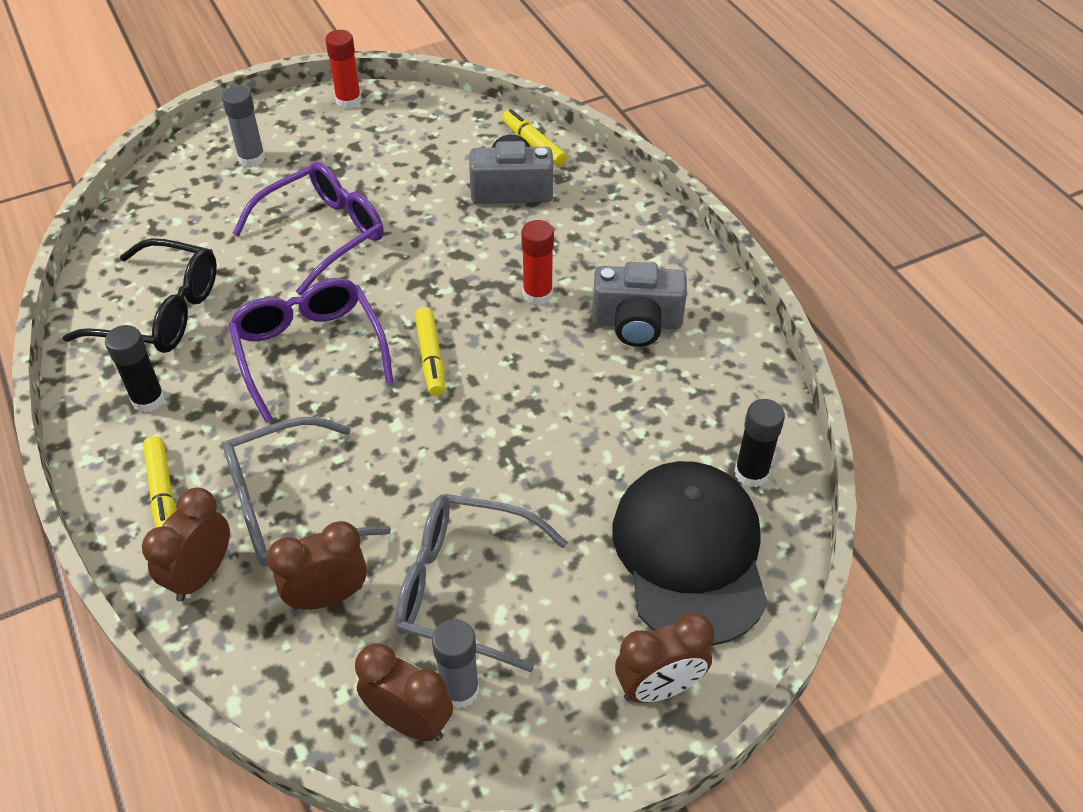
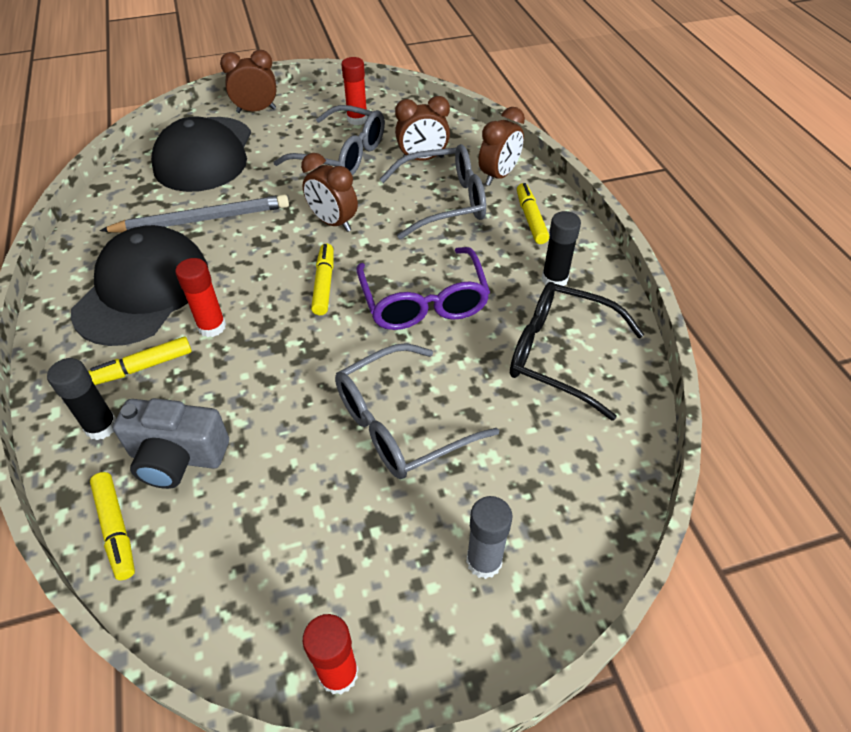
camera: 170 degrees left, 0 degrees up
(323, 234) = (401, 424): purple glasses -> grey glasses
(409, 721) = (385, 112): brown clock -> brown clock (333, 222)
(460, 690) = (357, 119): grey glue stick -> red glue stick
(585, 249) = (143, 367): none -> yellow marker
(623, 428) = (202, 219): none -> grey pencil
(637, 323) = (143, 290): grey camera -> black cap
(751, 473) = (137, 186): black glue stick -> black glue stick (101, 427)

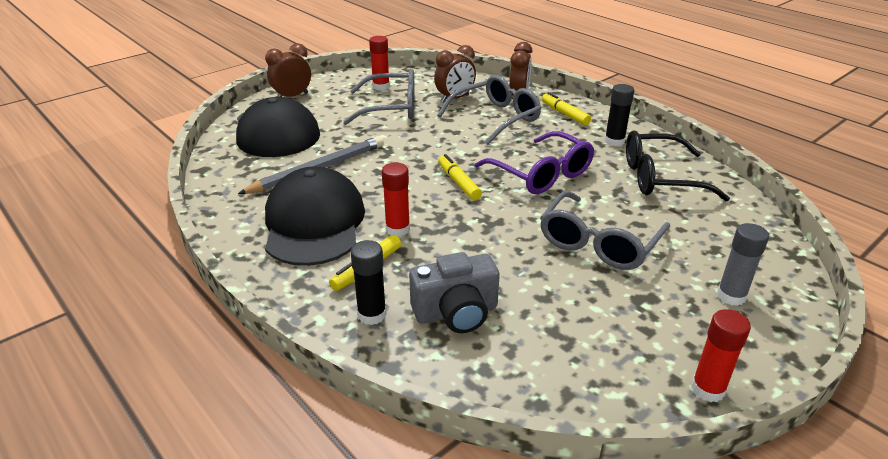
camera: 25 degrees left, 15 degrees down
(116, 529) = (454, 371): yellow marker -> none
(333, 222) = (427, 147): brown clock -> none

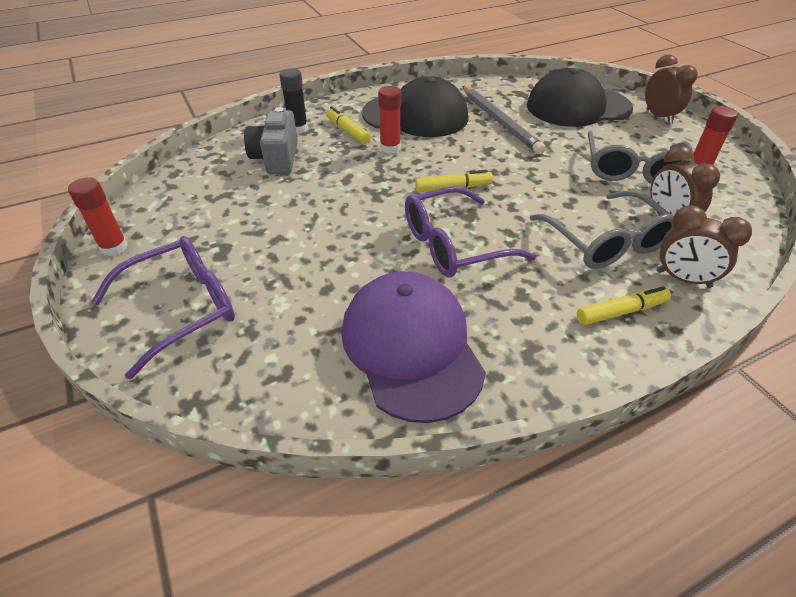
camera: 105 degrees right, 10 degrees up
(599, 243) = (311, 249): grey glasses -> none
(614, 141) = (525, 338): black glue stick -> none
(660, 178) = (411, 347): black glasses -> purple cap
(731, 296) = (182, 308): grey glue stick -> purple glasses

